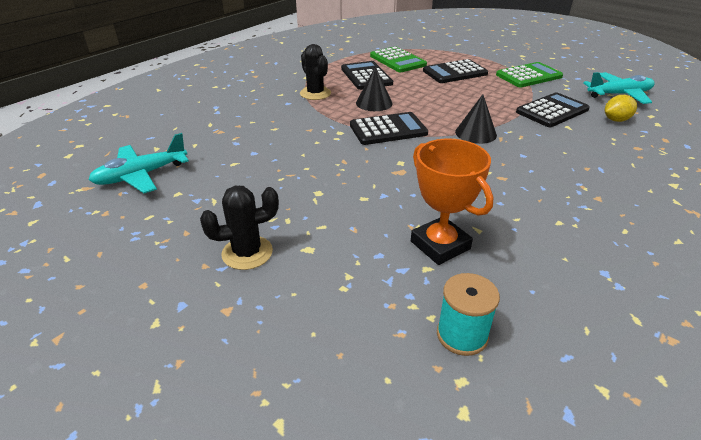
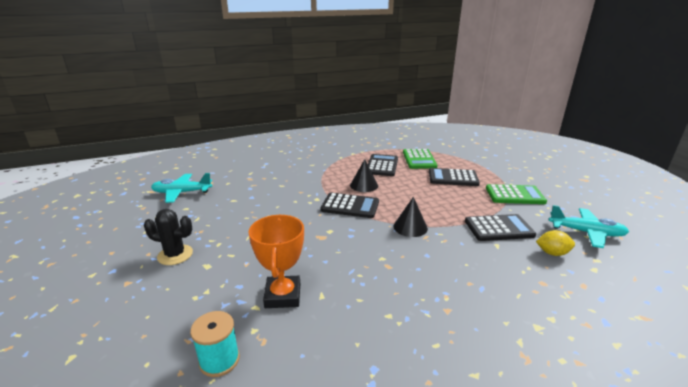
camera: 30 degrees right, 10 degrees down
(315, 93) = (333, 169): black cactus -> none

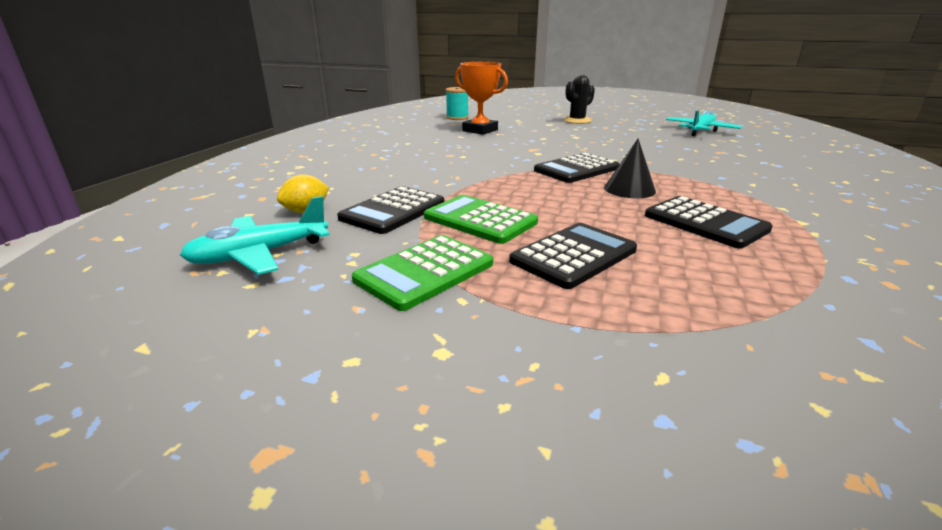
camera: 130 degrees right, 0 degrees up
(410, 227) = (485, 177): black cone -> none
(419, 159) = (715, 267): green calculator -> green calculator (480, 220)

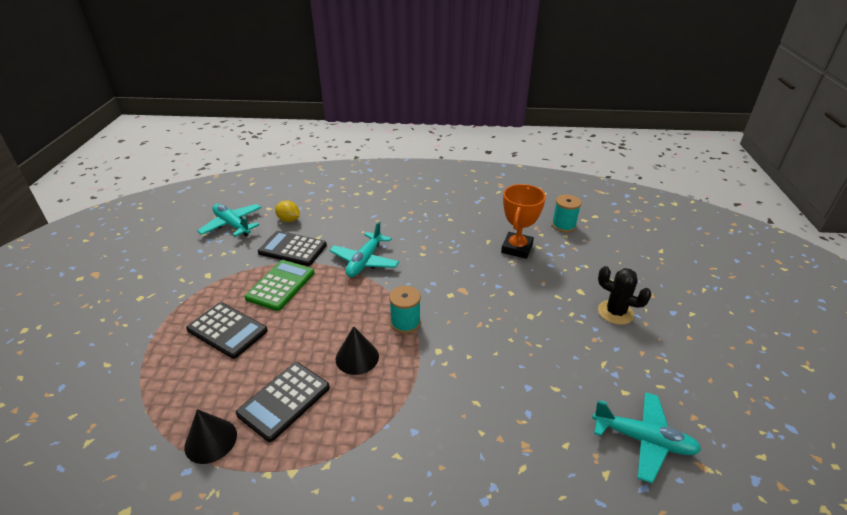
camera: 75 degrees right, 10 degrees up
(425, 272) = (210, 278): green calculator -> none
(457, 177) = (365, 261): none -> turquoise plane
(577, 169) = (405, 323): black calculator -> turquoise spool
(790, 263) = (210, 440): none -> black cone

